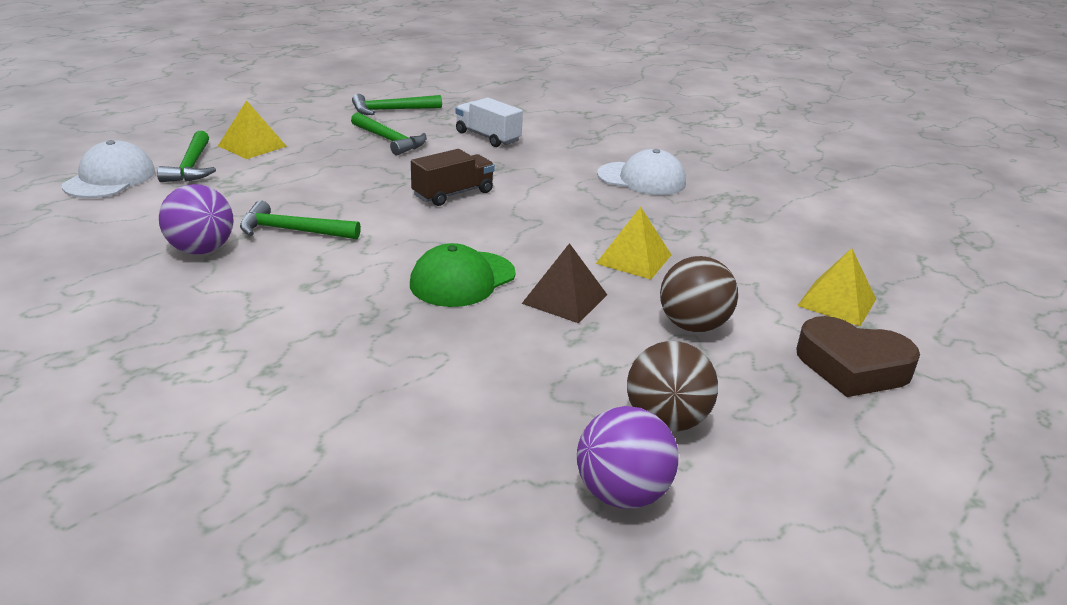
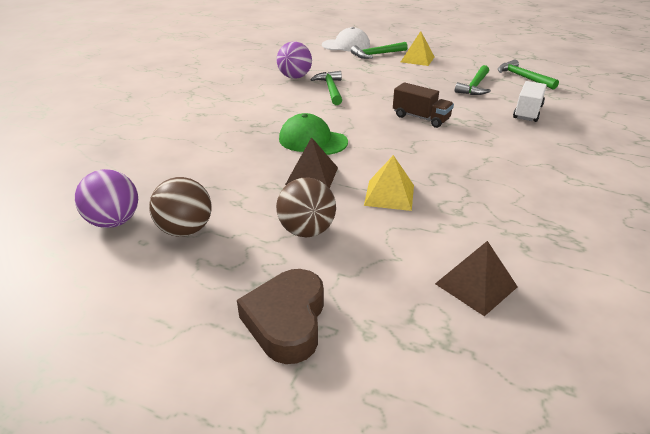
camera: 75 degrees right, 5 degrees up
(641, 179) = (539, 182): white cap -> none
(802, 256) = (476, 285): none -> brown pyramid
(837, 302) = (398, 311): yellow pyramid -> none

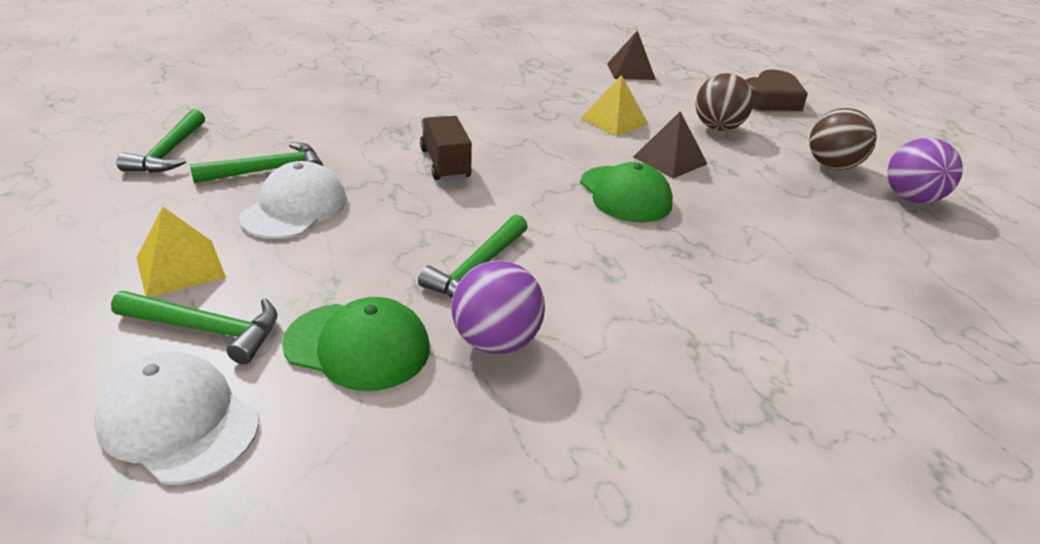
camera: 145 degrees left, 0 degrees up
(332, 64) = (358, 346): none -> green cap
(430, 81) = (295, 208): none -> white cap
(527, 112) = (316, 119): white truck -> none

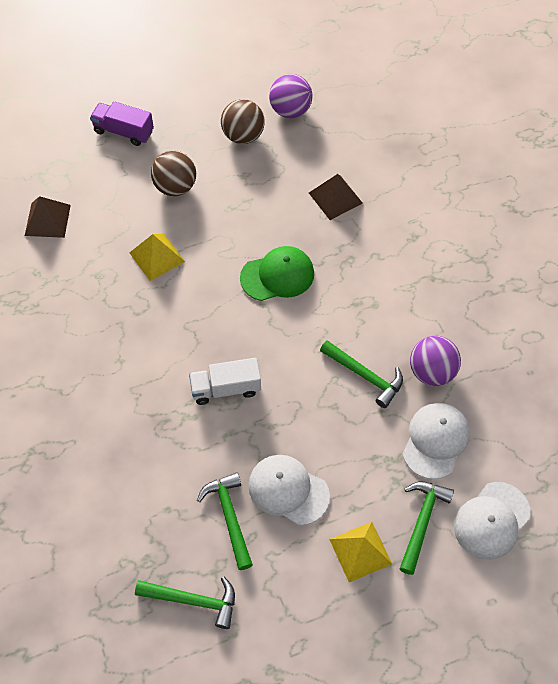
camera: 80 degrees left, 25 degrees up
(358, 346) = (435, 441): green cap -> white cap
(445, 164) = (226, 388): brown truck -> white truck
(670, 160) = (228, 235): brown pyramid -> brown pyramid (335, 198)
(770, 100) = (123, 131): brown heart -> purple truck

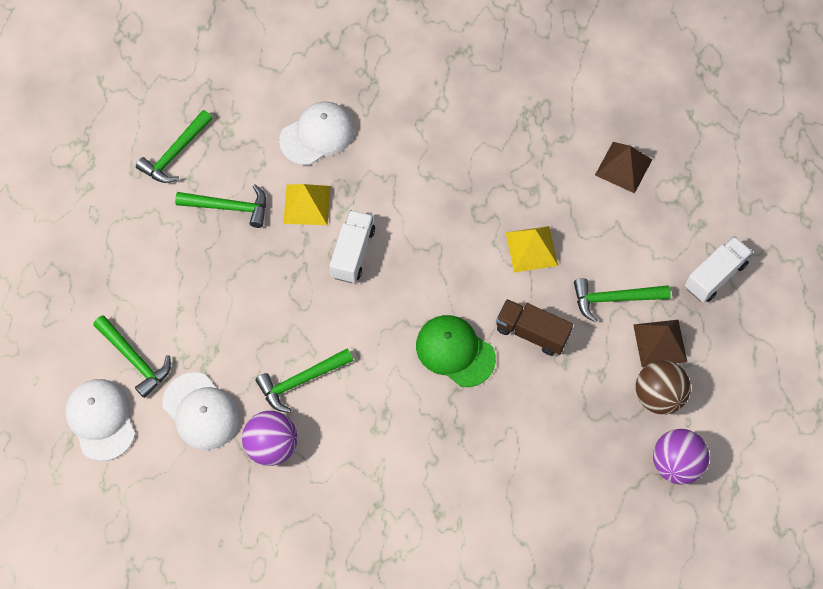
camera: 115 degrees right, 5 degrees up
(123, 131) = (715, 276): purple truck -> white truck
(175, 187) = (614, 299): brown ball -> green hammer
(233, 230) = (532, 333): none -> brown truck
(277, 275) = (455, 351): green cap -> green cap turned 120 degrees clockwise
(288, 490) = (226, 263): white cap -> white cap (317, 135)
(335, 198) = (528, 455): brown pyramid -> brown pyramid (660, 343)
(360, 551) = (139, 296): yellow pyramid -> yellow pyramid (306, 204)

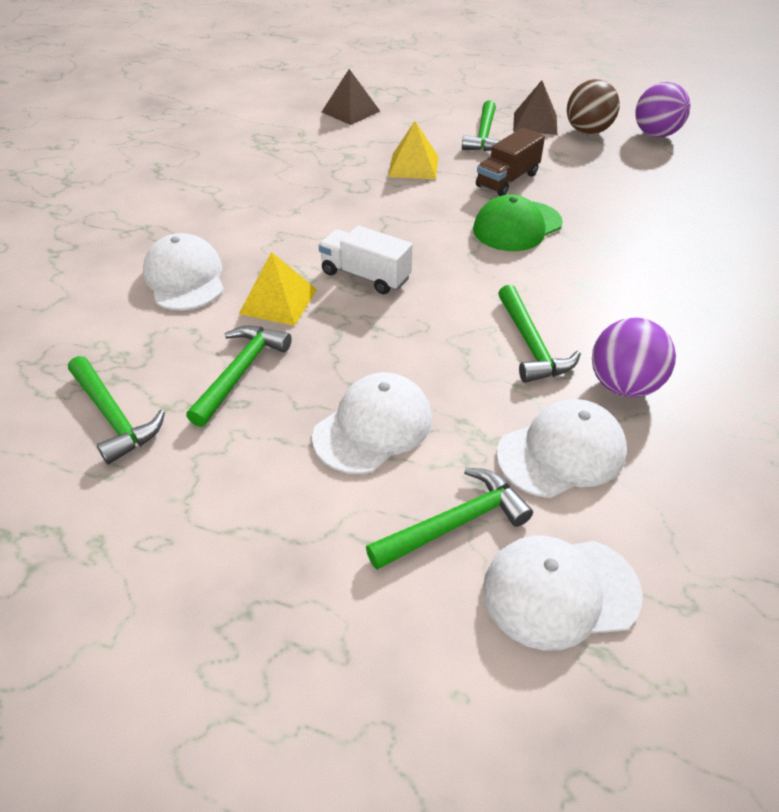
camera: 75 degrees left, 20 degrees down
(198, 298) = (373, 427): none -> white cap
(715, 276) = (477, 92): white truck -> none

